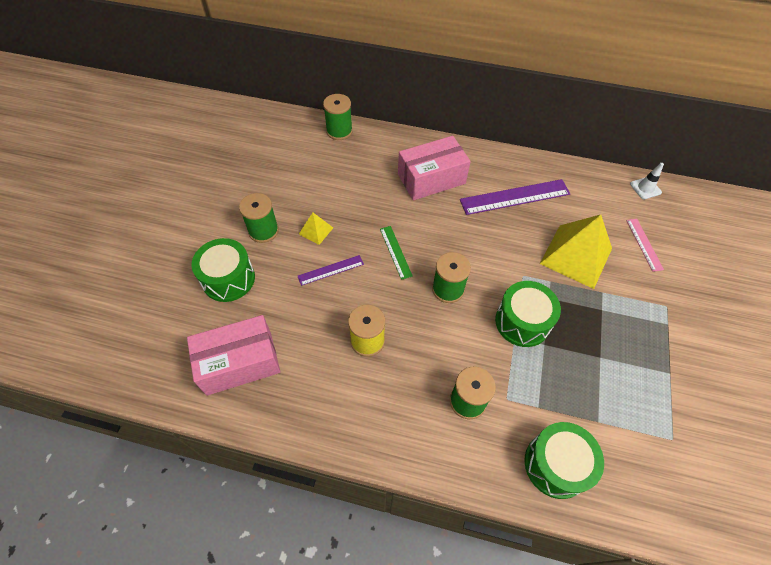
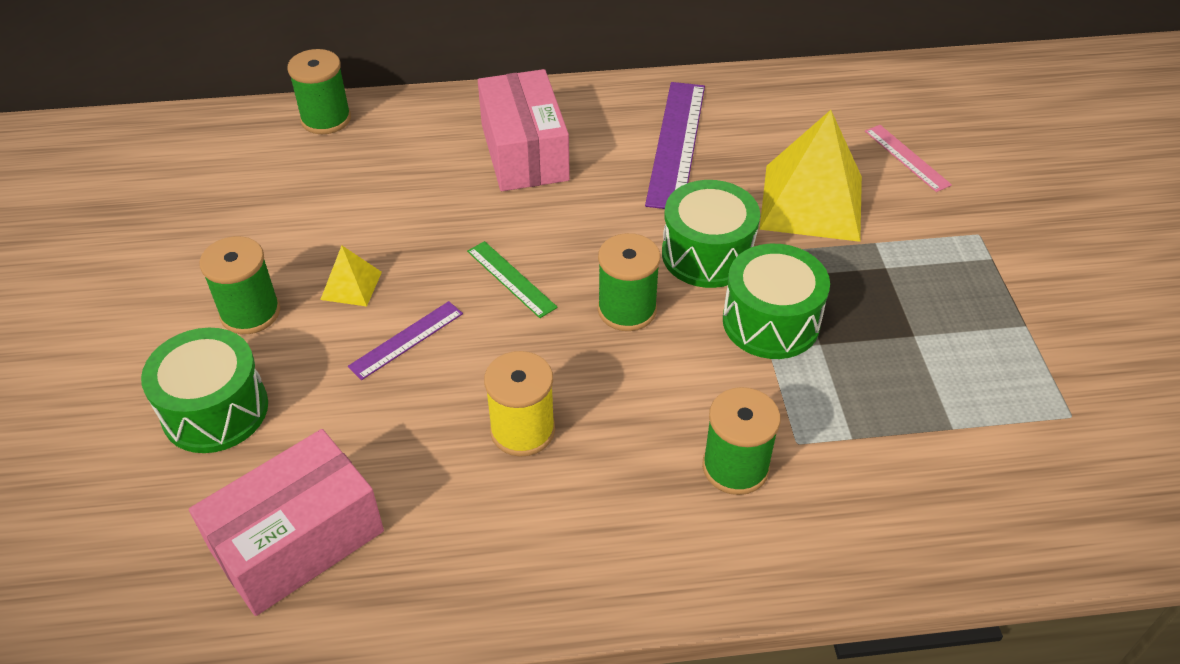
camera: 20 degrees left, 10 degrees down
(431, 179) = (524, 152): pink box -> pink box turned 60 degrees counterclockwise
(515, 197) = (677, 143): purple ruler -> purple ruler turned 45 degrees counterclockwise
(556, 464) = (917, 512): green drum -> green drum (707, 254)
(645, 188) = (873, 79): white traffic cone -> none

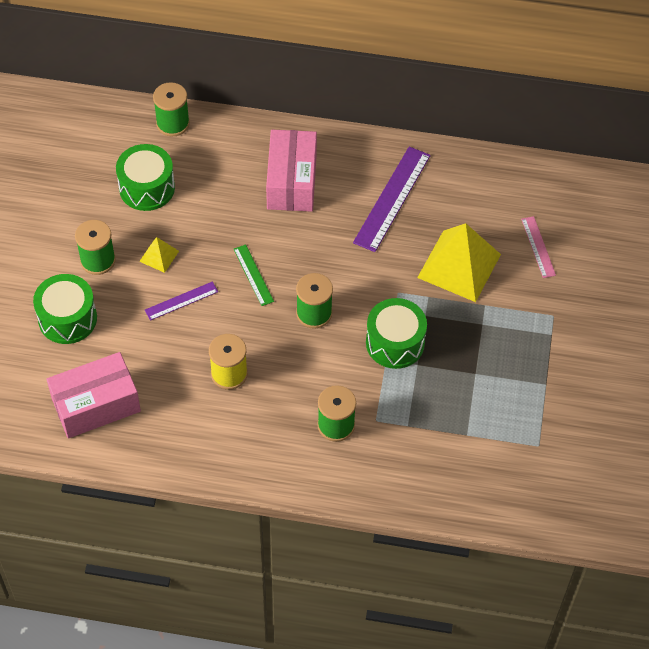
camera: 15 degrees right, 10 degrees up
(707, 254) = (377, 287): green drum -> green drum (147, 188)

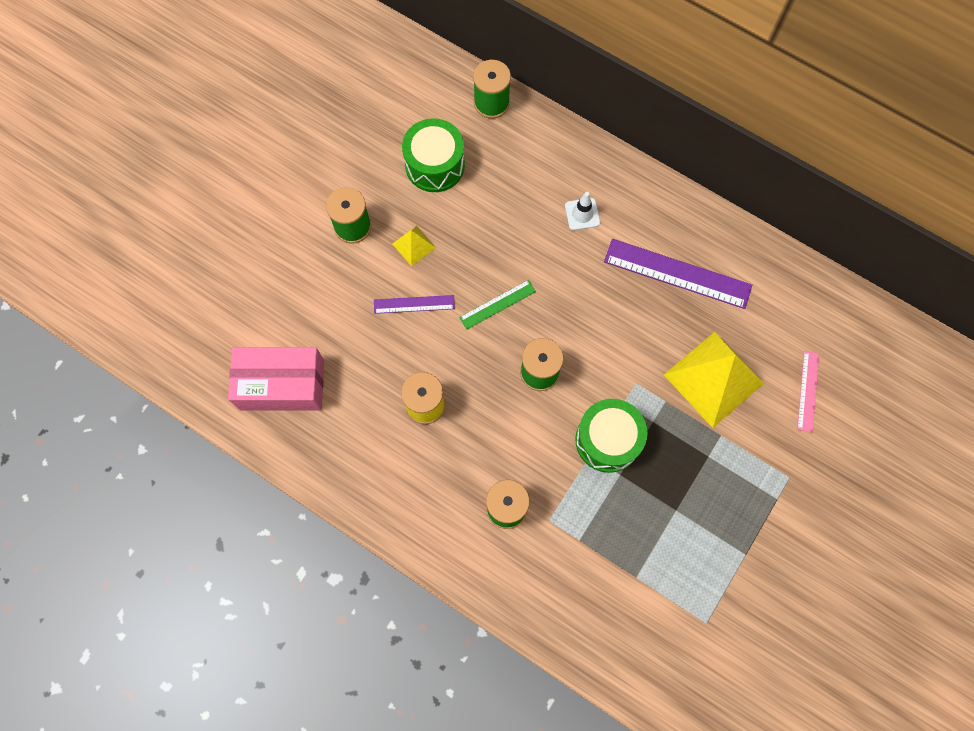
camera: 25 degrees right, 15 degrees up
(67, 318) = (296, 279): green drum -> none
(253, 275) = (497, 304): green ruler -> green ruler turned 60 degrees clockwise
(292, 181) = (582, 214): pink box -> white traffic cone
(392, 198) = (677, 274): purple ruler -> purple ruler turned 60 degrees clockwise

